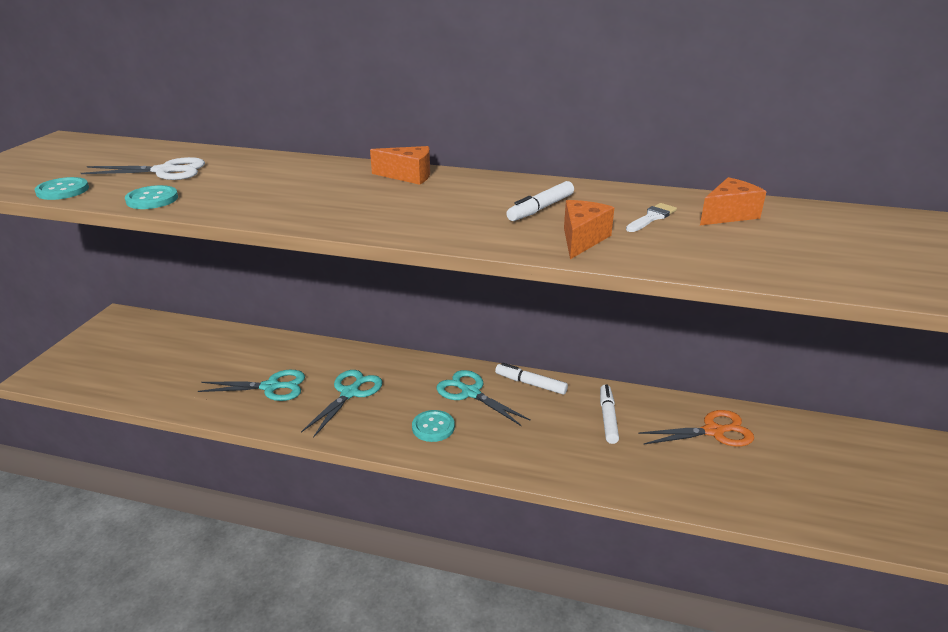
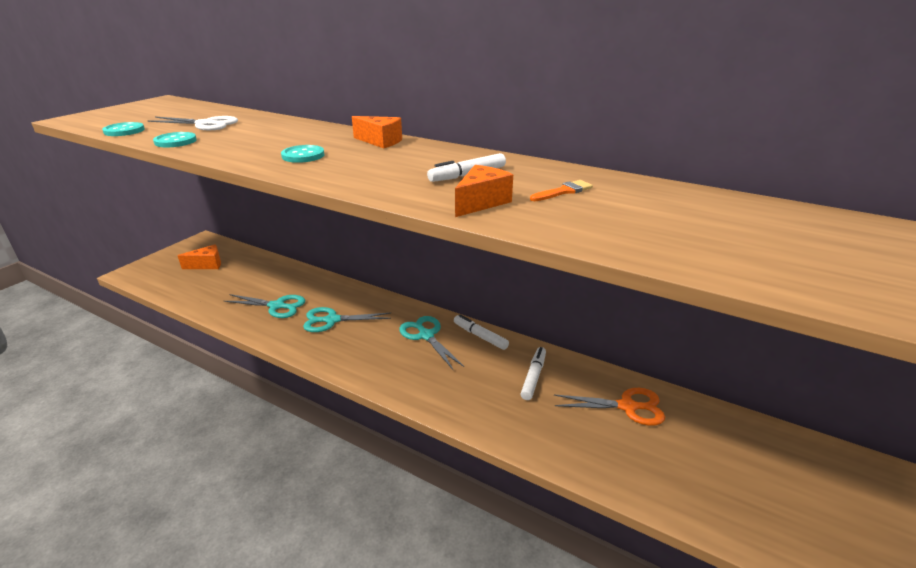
camera: 15 degrees right, 0 degrees up
(350, 393) = (332, 320): turquoise scissors -> turquoise scissors turned 135 degrees counterclockwise
(433, 427) = (381, 358): turquoise button -> turquoise button (303, 155)
(652, 217) = (563, 191): white brush -> orange brush
(728, 215) = (642, 196): orange cheese -> orange cheese (207, 265)

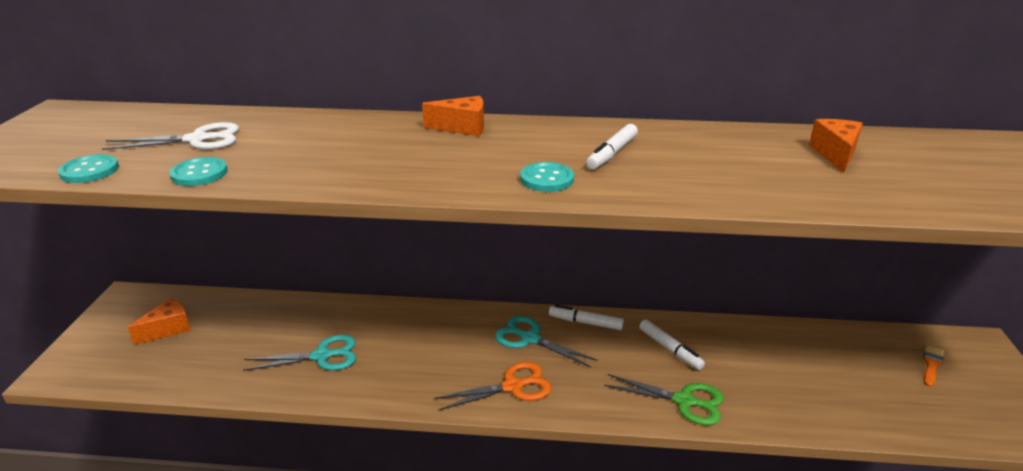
camera: 25 degrees left, 0 degrees up
(303, 155) = (402, 163): turquoise button -> turquoise button (547, 179)
(332, 320) = (408, 353): turquoise scissors -> none
(481, 202) = (668, 183): orange cheese -> orange cheese (835, 154)
(510, 421) = (684, 401): none -> green scissors
(533, 377) = (670, 349): white marker -> white marker turned 150 degrees clockwise
(563, 191) = (721, 155): orange brush -> orange brush (931, 364)
(627, 407) = (770, 351): orange scissors -> orange scissors (512, 386)

